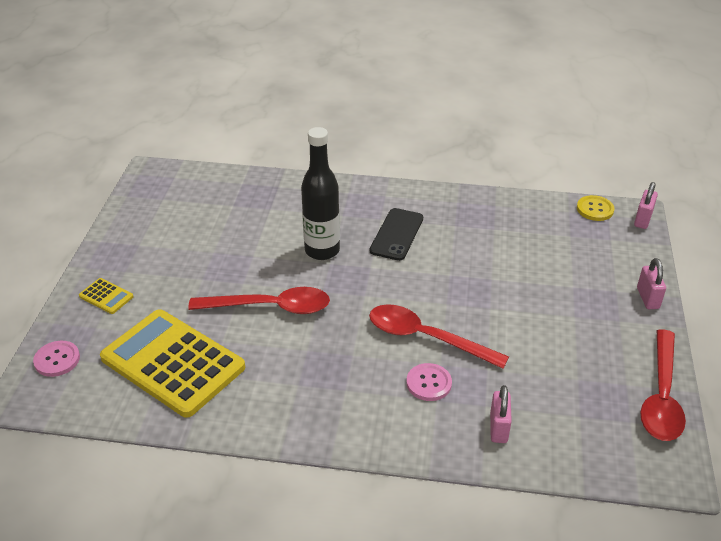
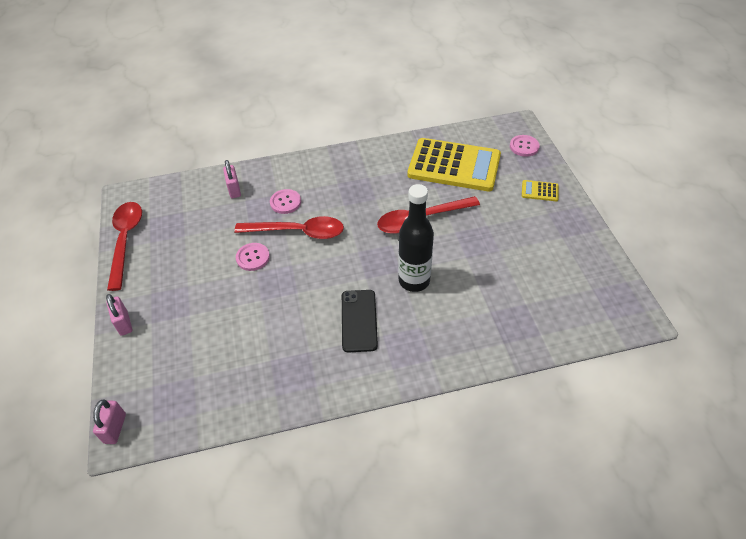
camera: 160 degrees right, 10 degrees up
(491, 324) = (253, 257): none -> pink button
(595, 209) = (167, 427): yellow button -> none

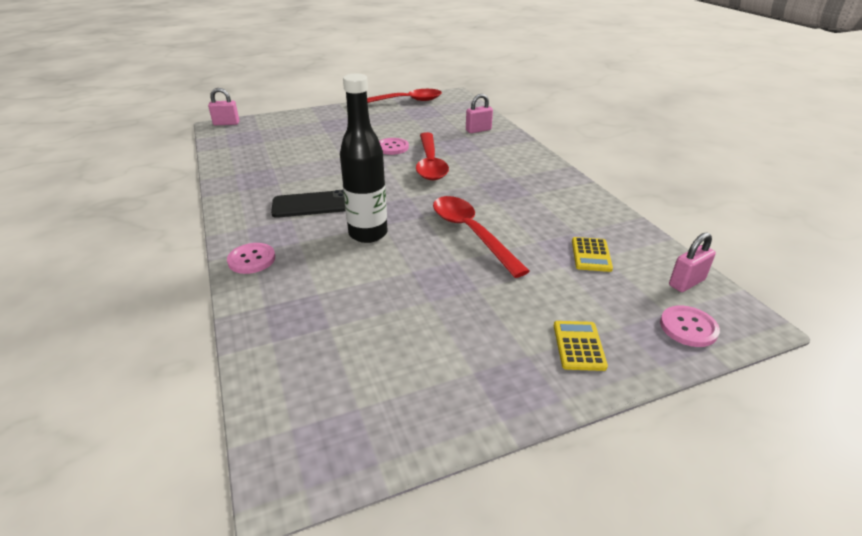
camera: 80 degrees right, 15 degrees down
(124, 323) = (319, 113): pink padlock -> pink padlock (686, 282)
(285, 202) = (470, 154): pink button -> pink button (251, 259)
(454, 165) = (591, 255): yellow calculator -> yellow calculator, size x0.40

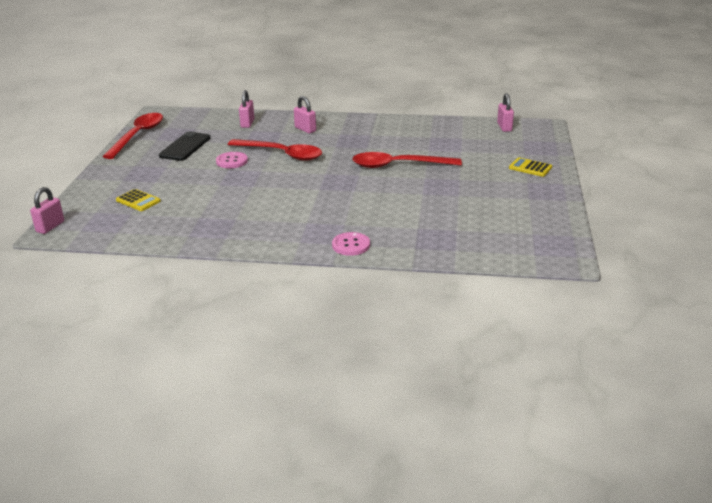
camera: 60 degrees left, 5 degrees down
(312, 205) = (293, 210): black phone -> black phone (185, 147)
(368, 234) = (361, 198): black bottle -> none
(499, 157) = (305, 129): none -> pink padlock
(591, 255) = (457, 140): yellow calculator -> yellow calculator (138, 201)
(688, 327) = (538, 140): pink button -> none

